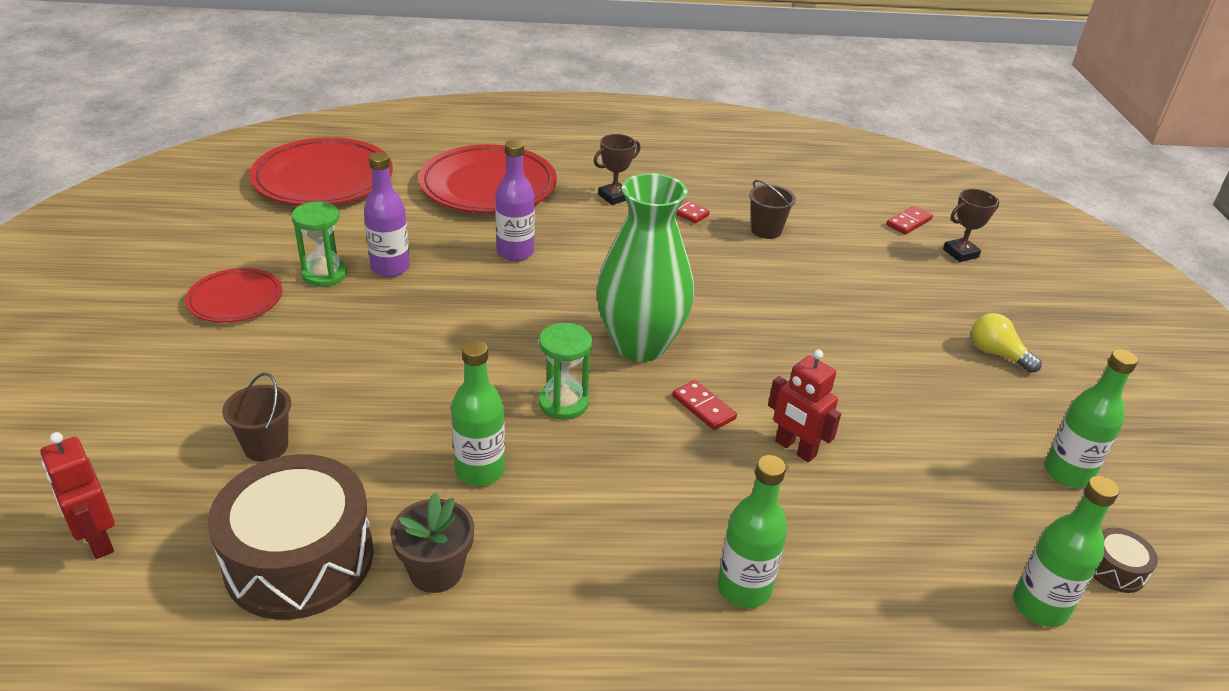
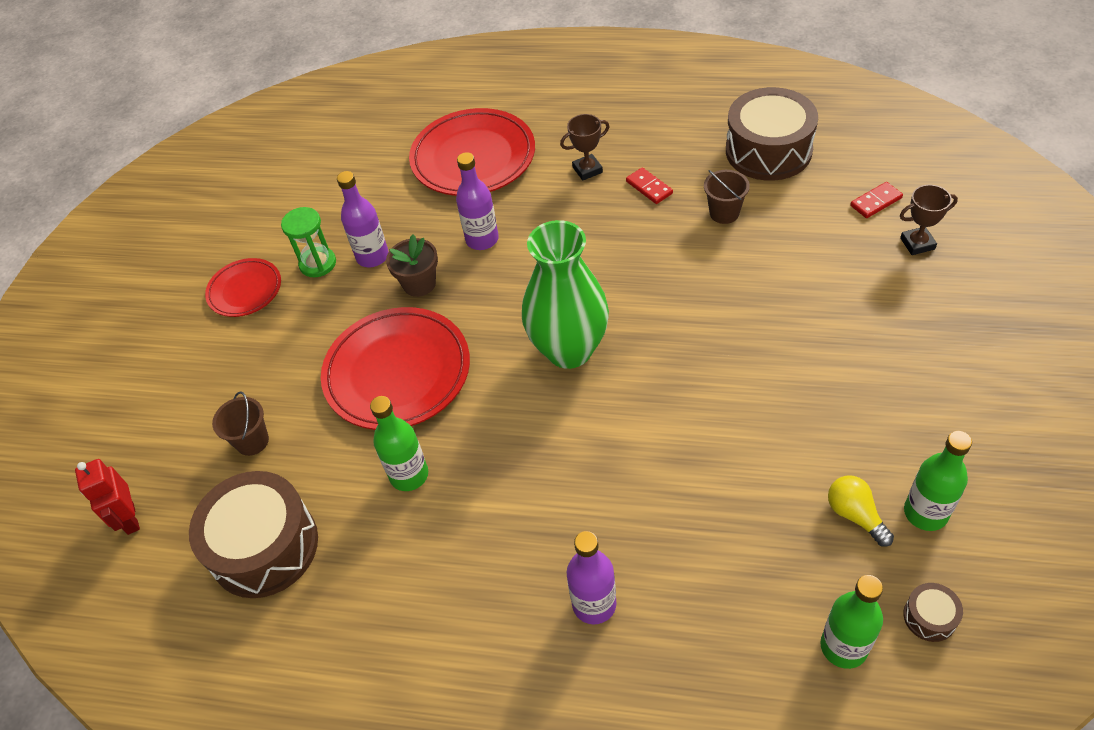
camera: 20 degrees right, 15 degrees up
(323, 179) = (331, 151): red plate -> red plate (397, 372)
(436, 571) = (360, 566): brown flower pot -> brown flower pot (419, 284)
(563, 403) = (489, 410): green hourglass -> none
(703, 407) = (608, 421): red domino -> none
(744, 588) = (594, 604): green bottle -> purple bottle
(792, 184) = (768, 151): none -> brown drum
(795, 449) = (677, 470): red robot -> none
(997, 354) = (908, 372): yellow light bulb -> yellow light bulb (855, 515)

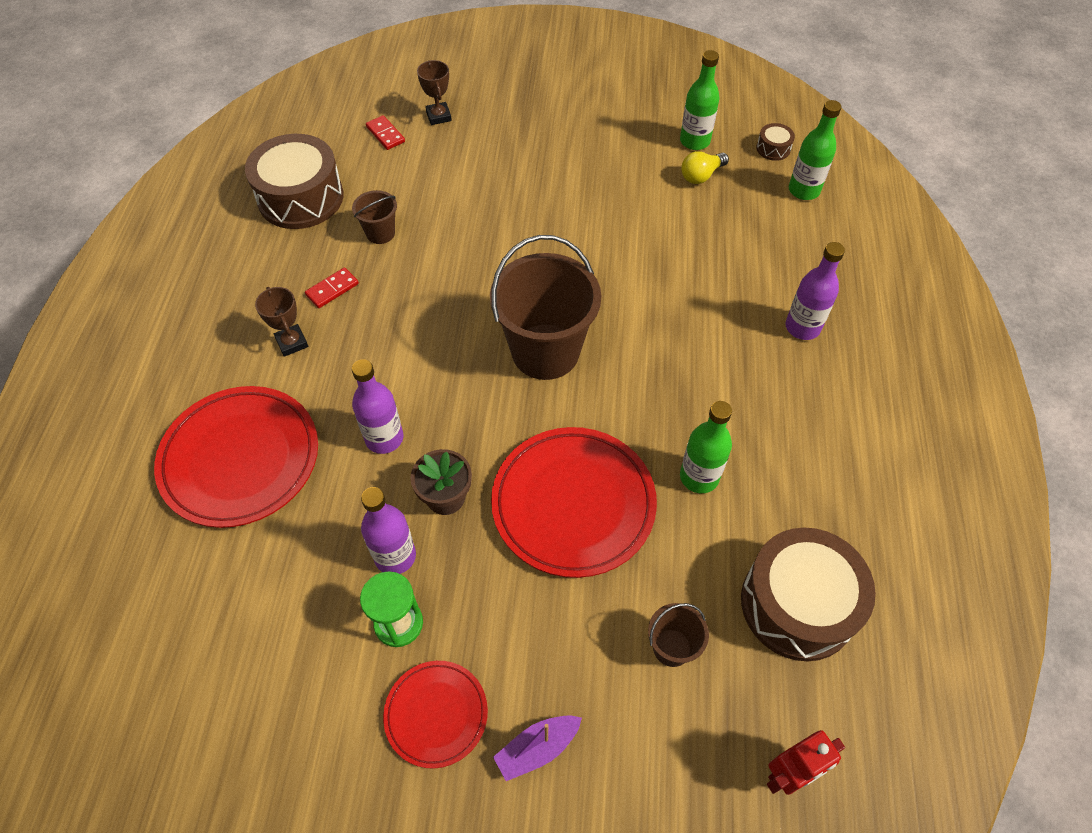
camera: 100 degrees left, 5 degrees up
(203, 350) = (537, 748): none -> purple boat
(569, 350) = (545, 351): green vase -> brown bucket

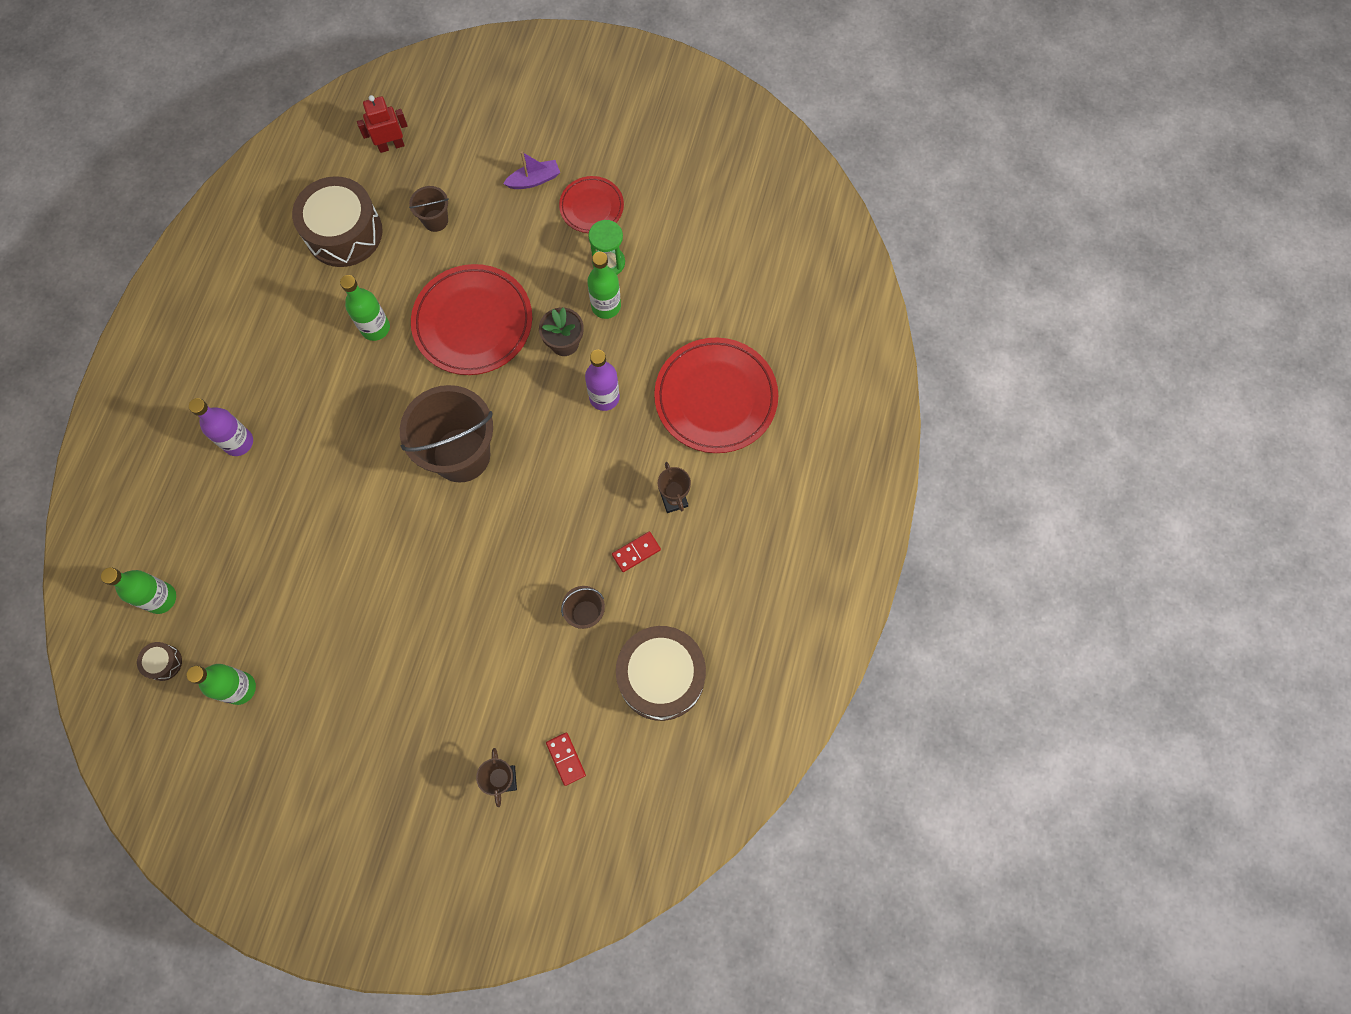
camera: 170 degrees left, 15 degrees up
(395, 556) = (606, 306): purple bottle -> green bottle
(701, 176) = (253, 636): yellow light bulb -> none

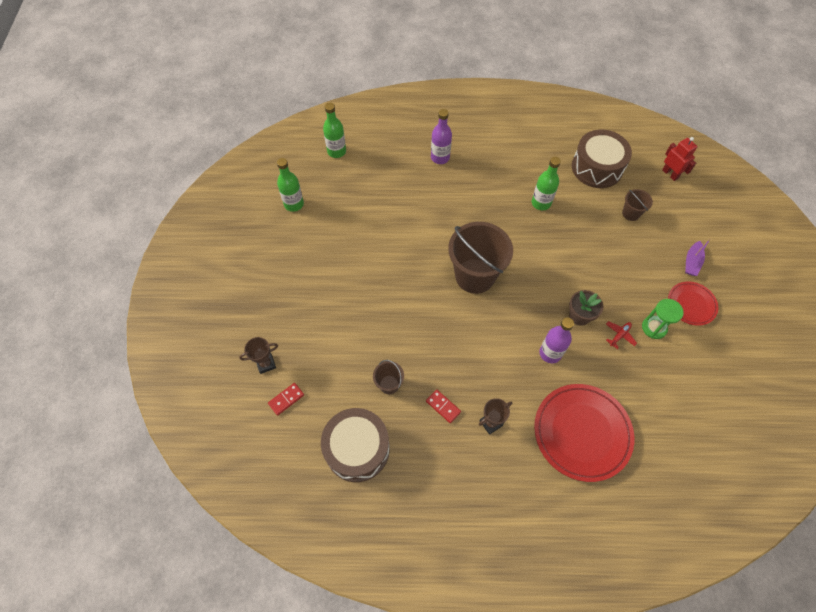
camera: 75 degrees right, 10 degrees down
(164, 662) = (300, 164): brown drum -> none
(473, 323) = (569, 256): red plate -> none
(534, 180) = (691, 262): purple boat -> purple boat turned 60 degrees clockwise
(606, 306) = (619, 335): green bottle -> red plane

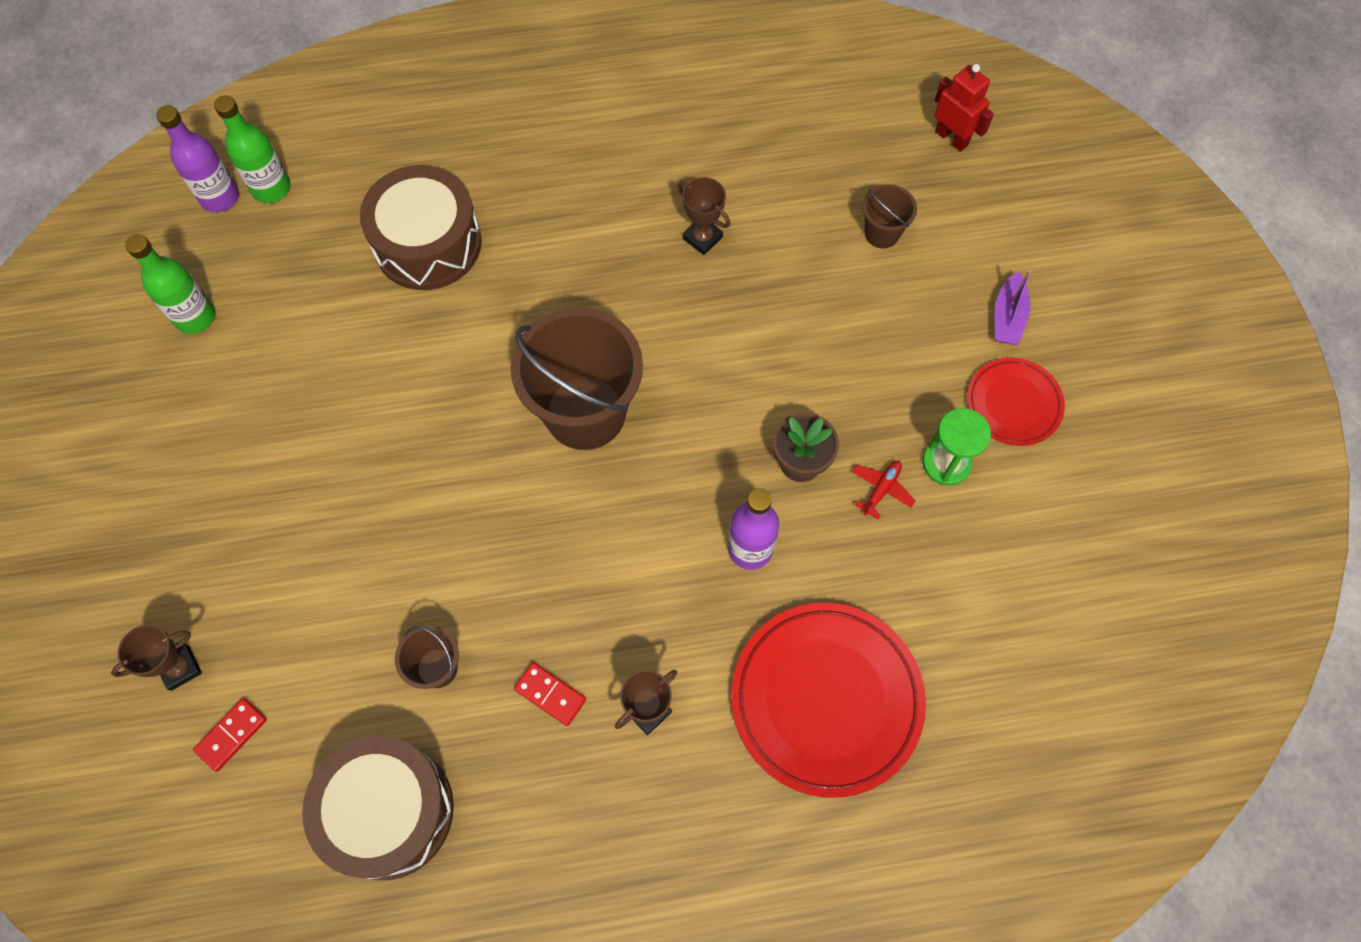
camera: 10 degrees left, 5 degrees up
(440, 157) = (488, 170): purple bottle -> purple bottle (220, 197)
(541, 203) = (702, 238): green bottle -> brown trophy
(597, 167) = (807, 145): brown drum -> brown drum (428, 243)

